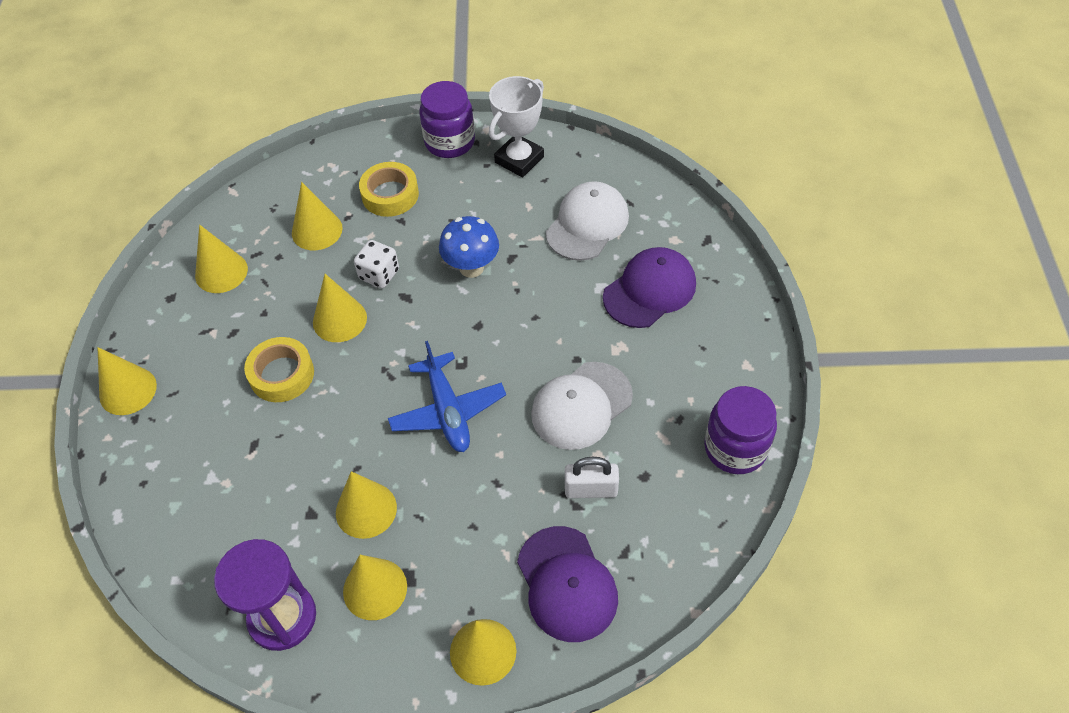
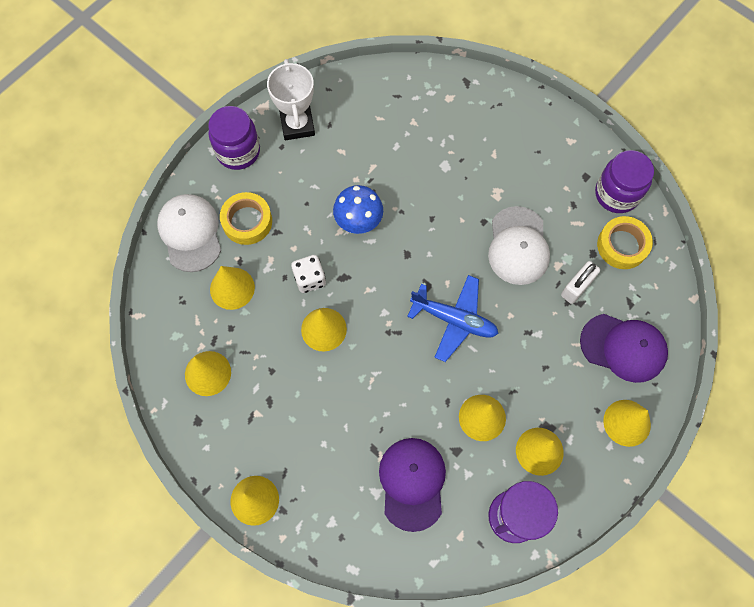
camera: 50 degrees left, 15 degrees up
(282, 374) = (334, 395): yellow tape -> yellow tape (622, 245)
(587, 224) = (390, 132): white cap -> white cap (190, 233)
(649, 290) = (473, 142): purple cap -> purple cap (412, 483)

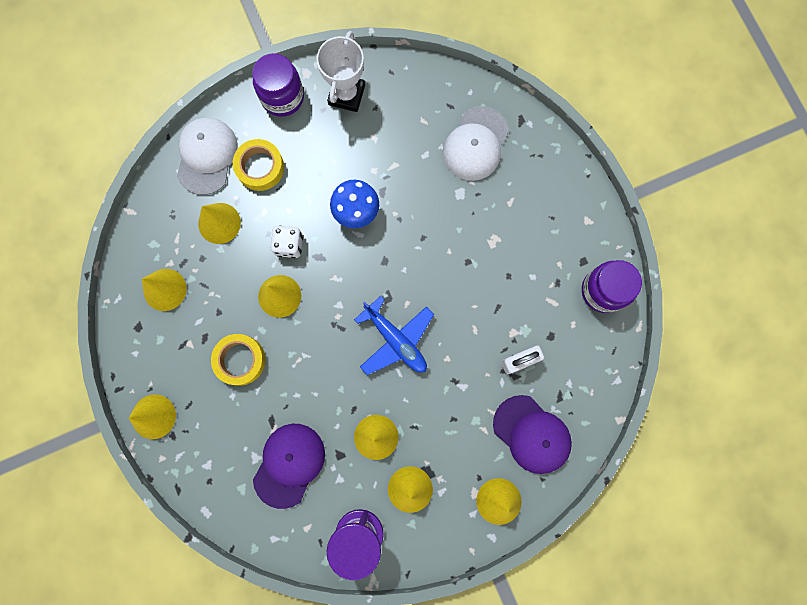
camera: 25 degrees right, 10 degrees up
(518, 246) = (487, 299): white cap -> white cap (475, 144)
(622, 245) = (581, 341): yellow tape -> yellow tape (240, 360)

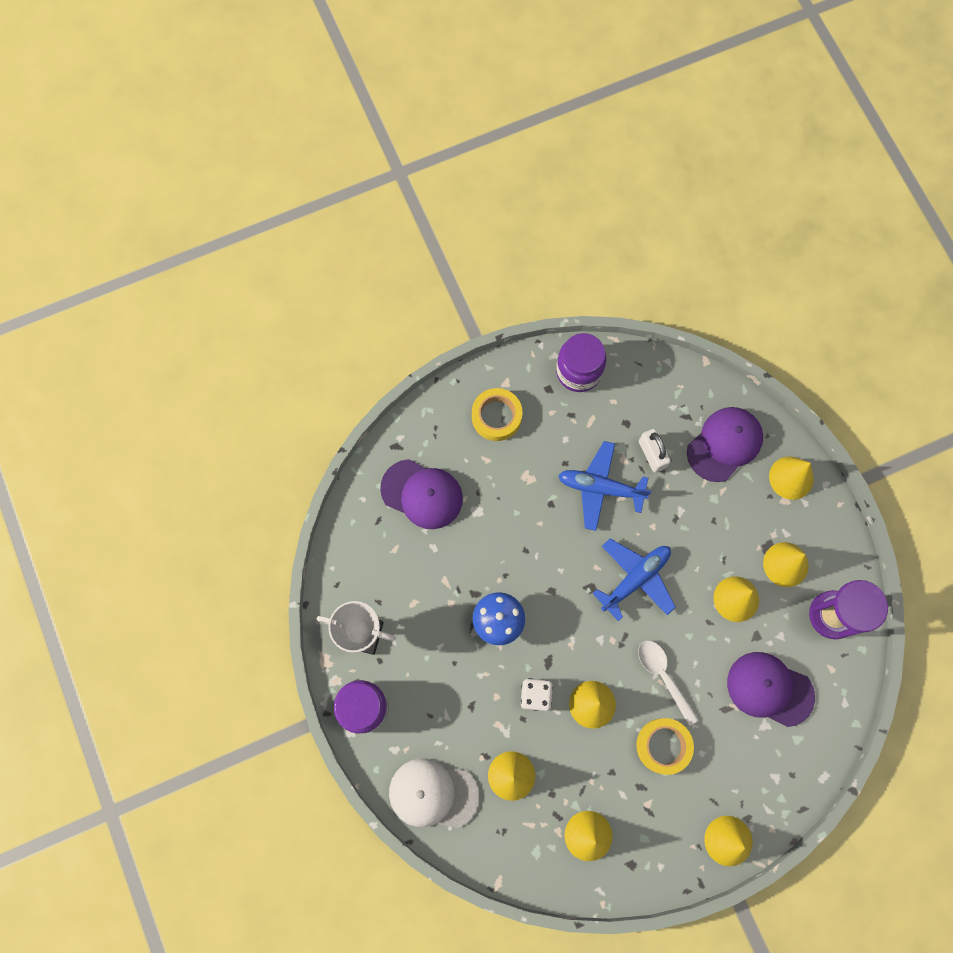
camera: 90 degrees left, 5 degrees down
(260, 167) = (447, 731): yellow tape -> yellow tape (496, 416)
(303, 363) = (663, 676): none -> white spoon
(475, 144) = (422, 494): white cap -> purple cap
(484, 309) = (600, 488): none -> blue plane

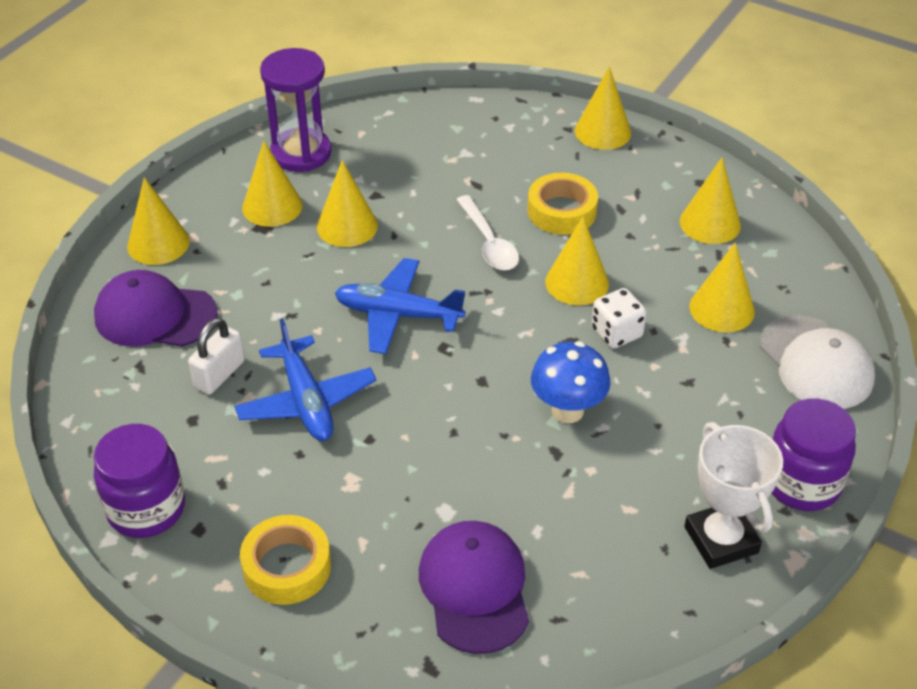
camera: 125 degrees left, 30 degrees down
(663, 676) = (489, 243): white spoon -> white spoon turned 45 degrees counterclockwise
(769, 689) = (424, 164): purple cap -> none

